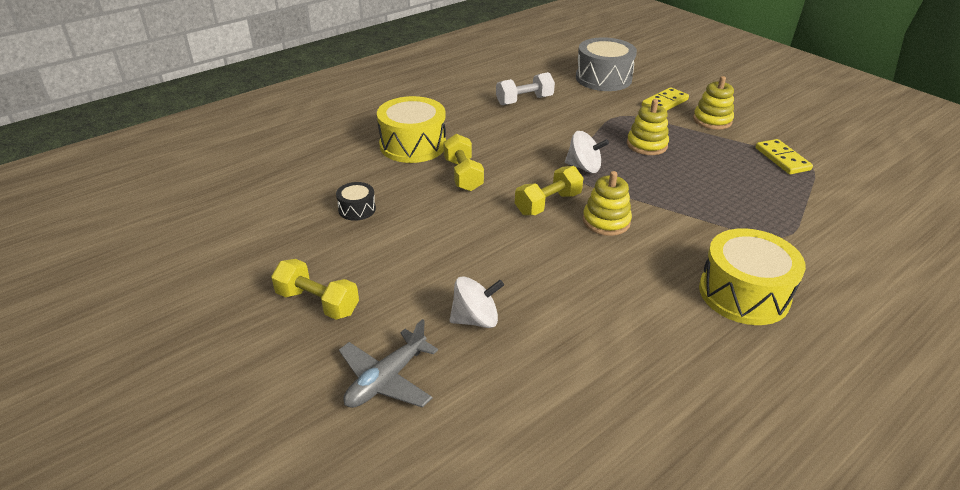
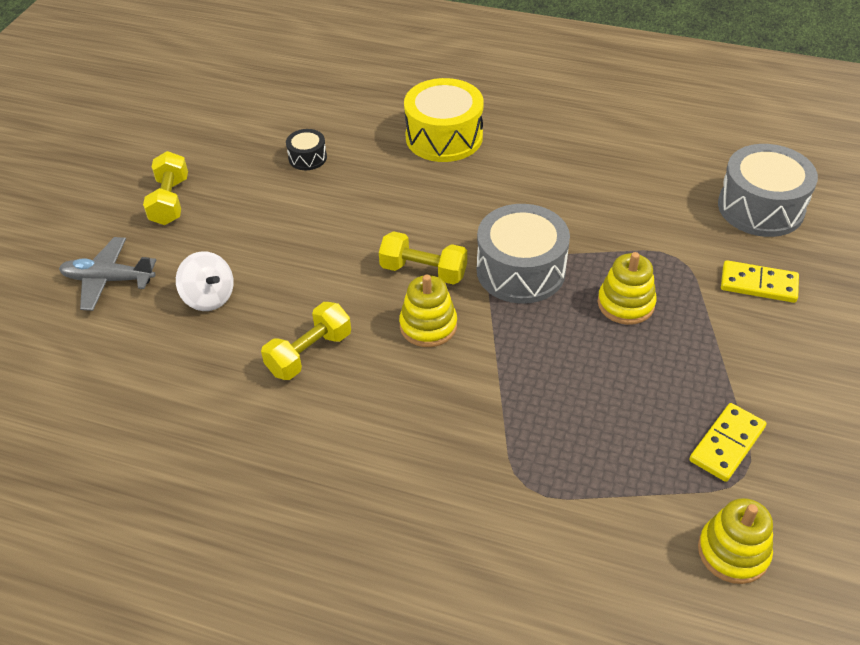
camera: 60 degrees right, 10 degrees up
(463, 175) = (421, 193): yellow dumbbell -> yellow dumbbell (309, 353)
(524, 100) = (622, 168): white dumbbell -> none
(584, 167) = (521, 270): white spinning top -> grey drum
(712, 120) = (761, 344): yellow stacking toy -> yellow stacking toy (733, 552)
(744, 294) = (383, 477): yellow drum -> none

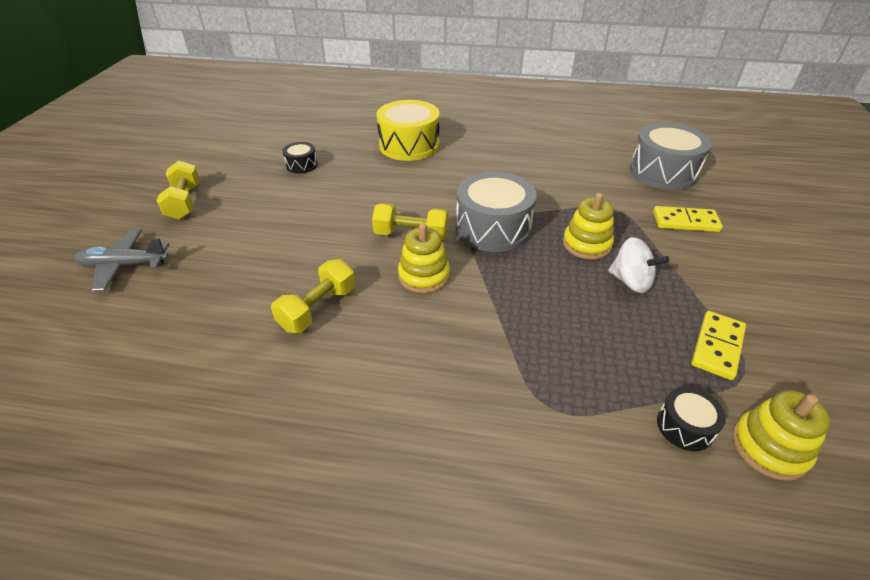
camera: 10 degrees left, 5 degrees down
(209, 297) = (220, 271): white spinning top -> white spinning top (631, 281)
(656, 521) = (685, 426): none -> black drum

